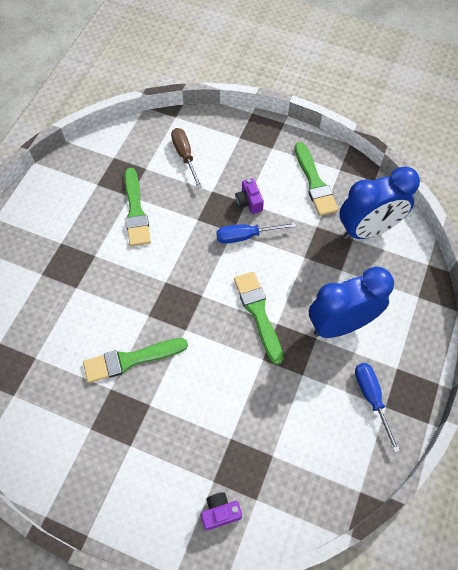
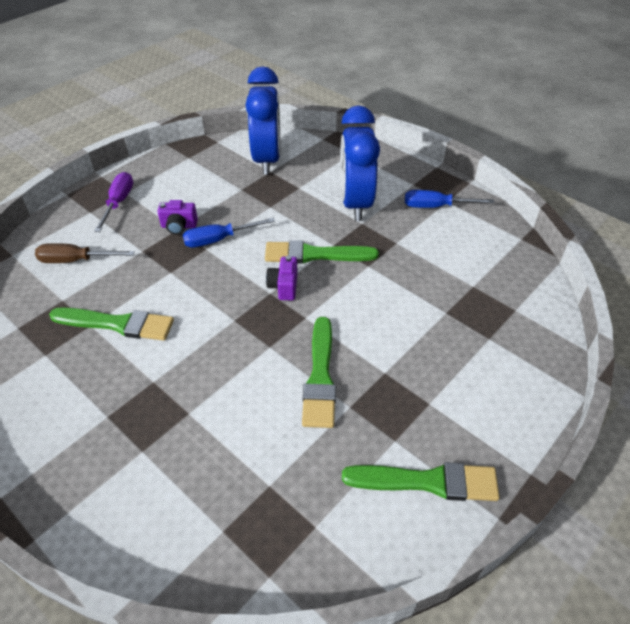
camera: 70 degrees left, 15 degrees down
(220, 512) = (524, 341): purple camera -> purple camera (284, 287)
(246, 236) = (219, 240): blue screwdriver -> blue screwdriver turned 60 degrees clockwise
(258, 150) = (118, 202): none -> purple screwdriver
(314, 183) = (191, 176): green brush -> green brush (428, 482)

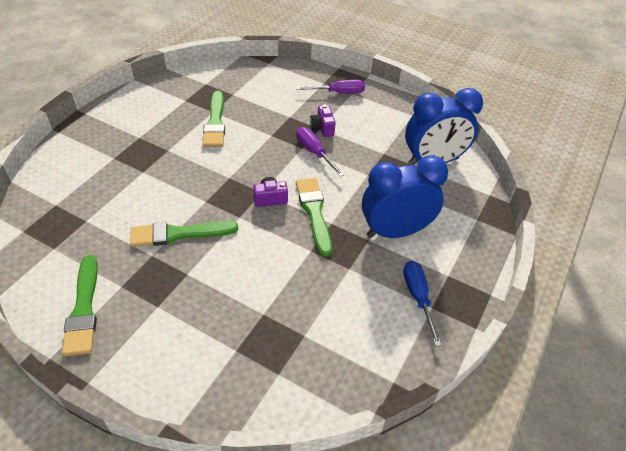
camera: 75 degrees right, 0 degrees up
(75, 260) = (270, 90): brown screwdriver -> none
(219, 240) = (314, 152): blue screwdriver -> purple screwdriver

